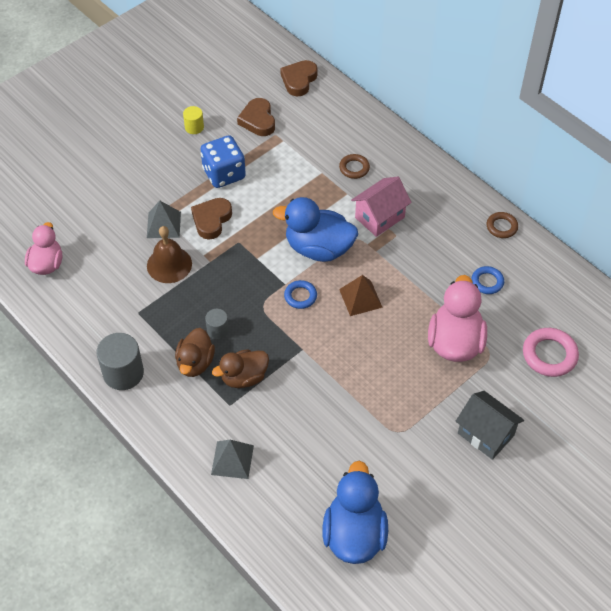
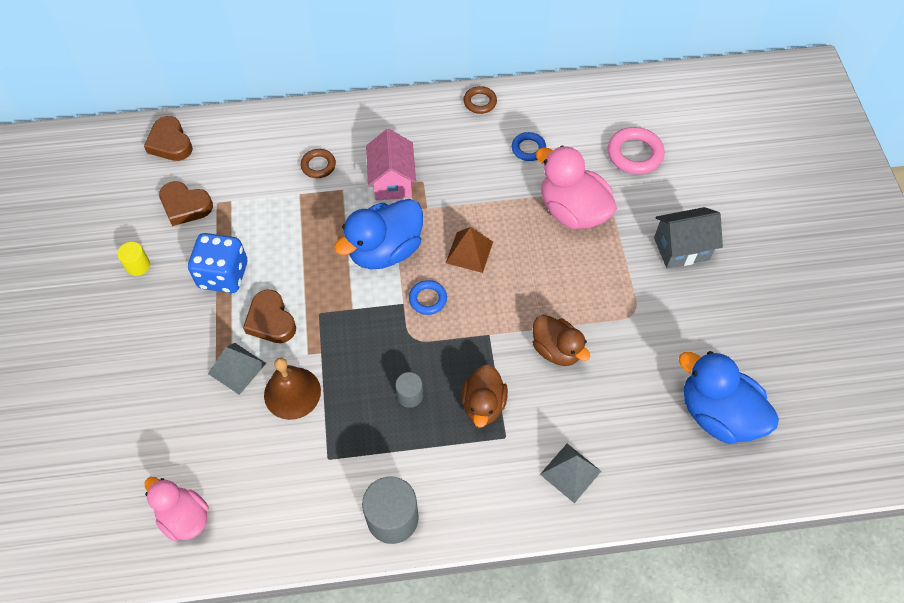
camera: 55 degrees left, 5 degrees up
(195, 363) = (433, 439): brown duck -> brown duck (556, 350)

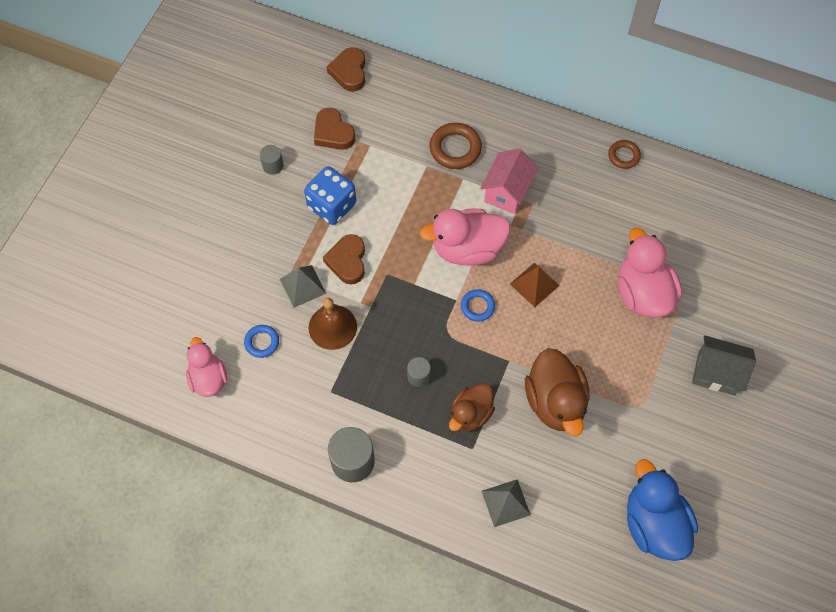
camera: 30 degrees right, 5 degrees up
(138, 266) = (273, 165): yellow cylinder -> grey cylinder
(318, 165) = (455, 148): brown ring -> brown ring, size x1.62
(385, 250) = (467, 249): blue duck -> pink duck
(528, 148) = (640, 219): blue ring -> blue ring (262, 342)
(556, 350) = (555, 402): brown duck -> brown duck, size x1.55
(634, 154) = (731, 269): pink ring -> none

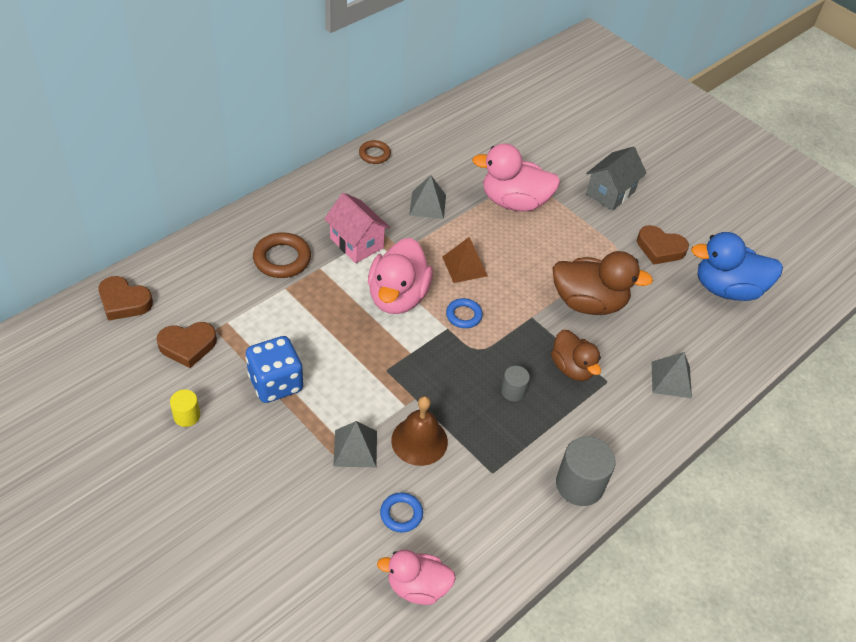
camera: 70 degrees left, 15 degrees down
(273, 165) = (187, 416): grey cylinder -> yellow cylinder
(347, 261) = (351, 397): brown heart -> brown heart (660, 248)
(589, 225) = (427, 205): none -> grey pyramid

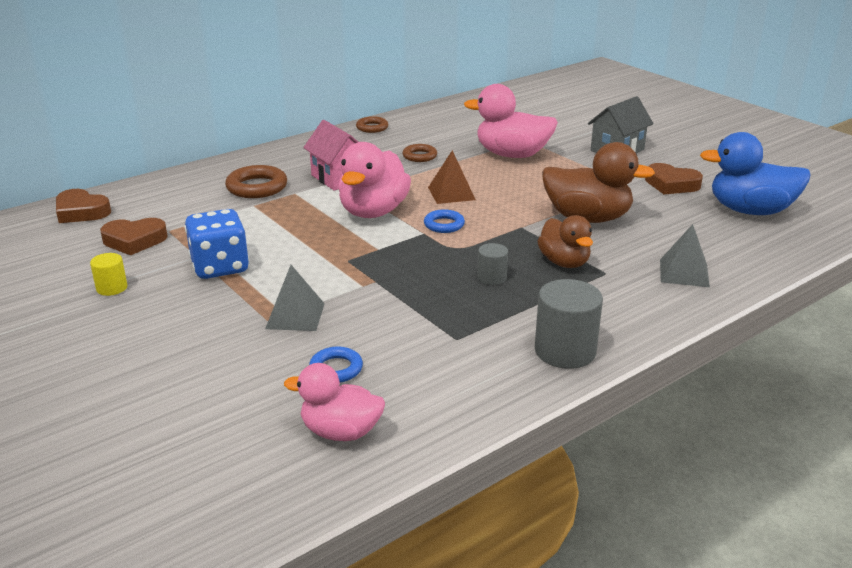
camera: 10 degrees right, 20 degrees down
(419, 441) = (373, 312): brown bell -> none
(427, 205) = (419, 156): grey pyramid -> brown ring

